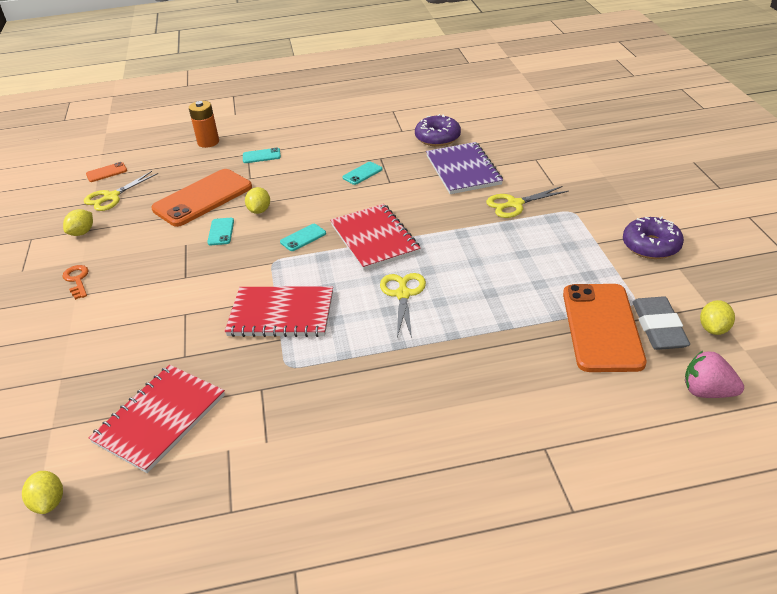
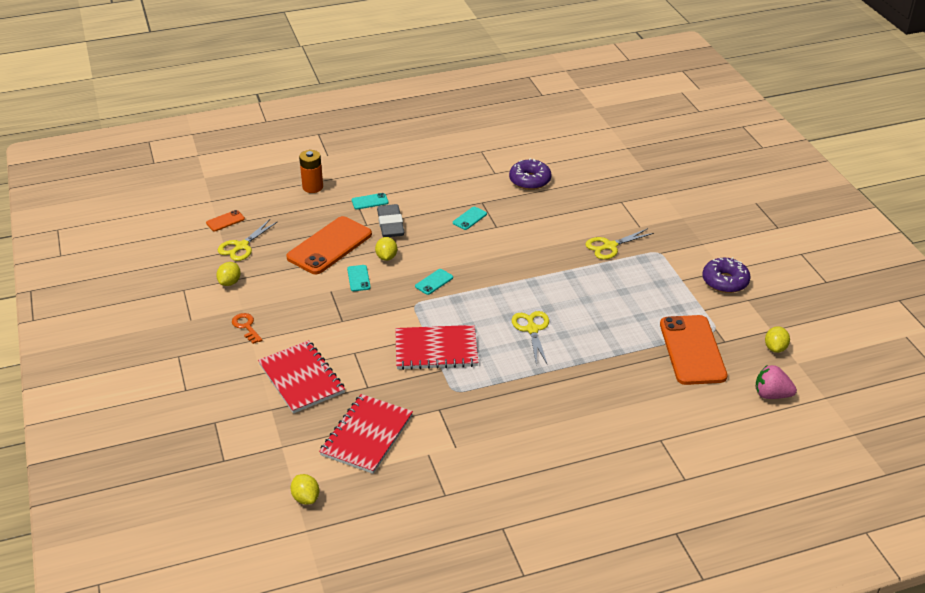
camera: 10 degrees left, 0 degrees up
(374, 239) = (496, 281): red notebook -> red notebook (301, 378)
(463, 170) = (559, 214): purple notebook -> none
(658, 327) = (734, 349): grey eraser -> grey eraser (390, 224)

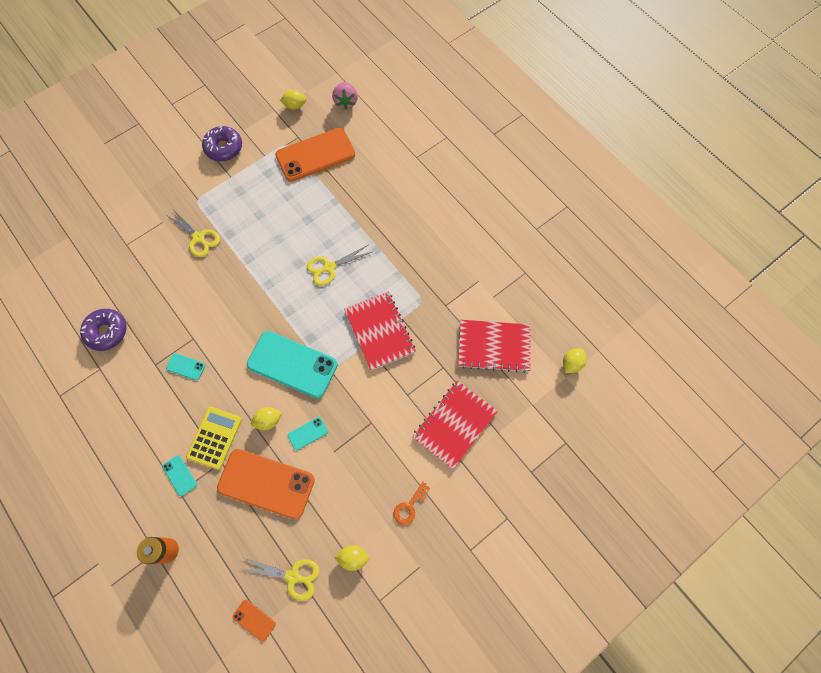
camera: 110 degrees left, 30 degrees up
(390, 224) = (214, 438): grey eraser -> yellow calculator
(434, 282) = (292, 364): turquoise phone -> turquoise phone, size x2.34

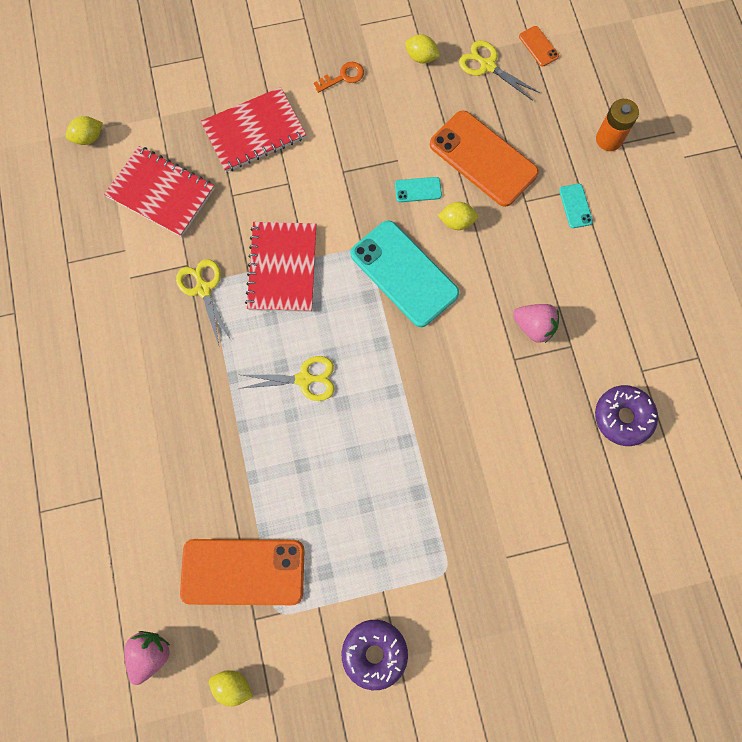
camera: 155 degrees left, 5 degrees up
(185, 367) = (534, 326): turquoise phone -> pink strawberry
(198, 238) = (463, 505): yellow scissors -> yellow scissors (203, 289)
(214, 438) = (524, 229): yellow calculator -> none

